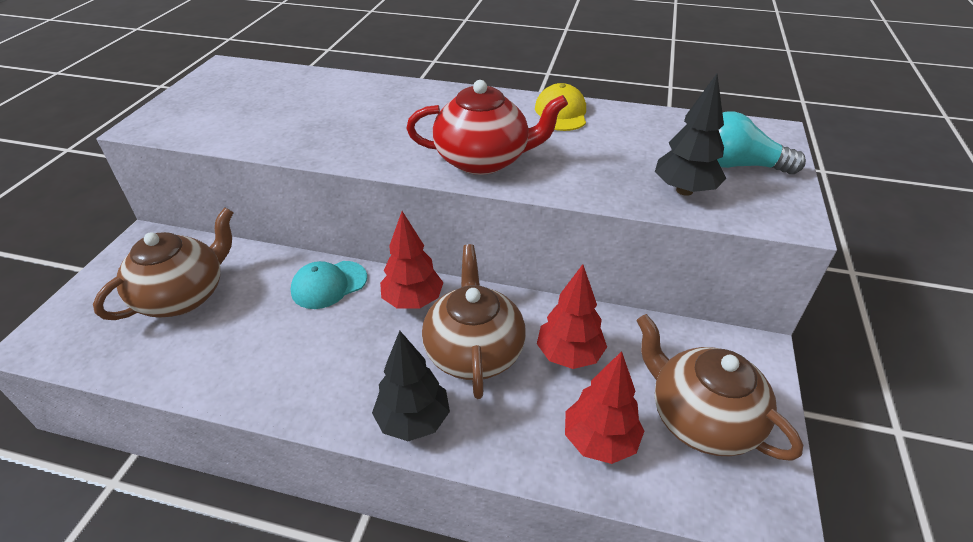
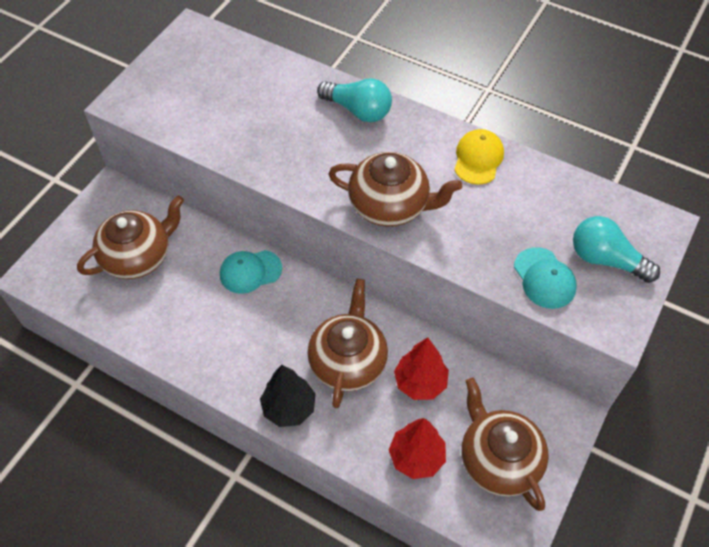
camera: 15 degrees right, 15 degrees up
(413, 301) = (313, 303): red tree -> none
(420, 97) = (358, 110): none -> turquoise light bulb
(483, 160) = (390, 206): red teapot -> brown teapot
(684, 190) = (544, 278): black tree -> turquoise cap

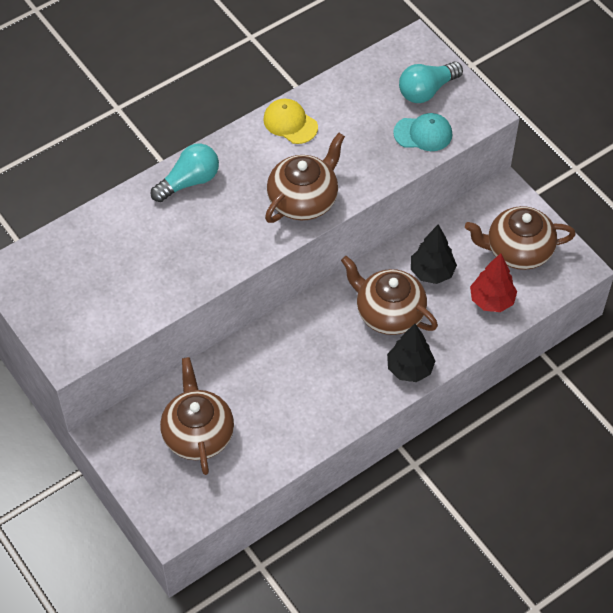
camera: 65 degrees left, 0 degrees up
(250, 271) = (263, 351): turquoise cap -> none
(420, 382) = (432, 272): red tree -> black tree

